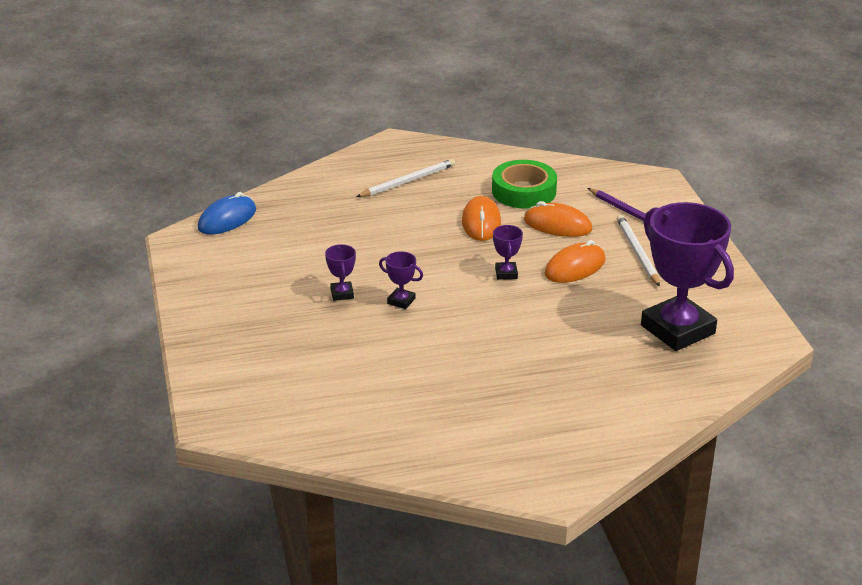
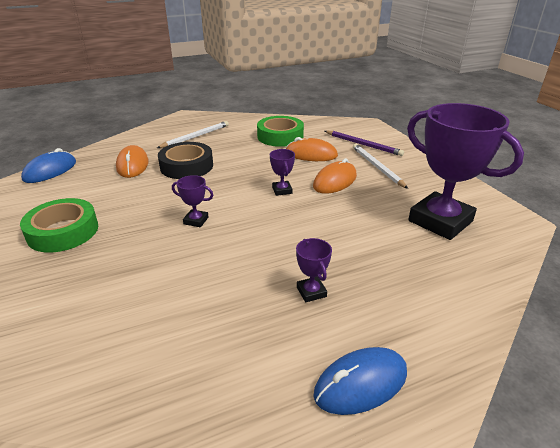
camera: 10 degrees left, 0 degrees up
(259, 299) = (63, 231): none -> green tape
(342, 294) = (142, 219): purple trophy -> purple trophy (311, 292)
(393, 228) = (186, 166): none -> black tape
(481, 222) = (254, 157): orange mouse -> orange mouse (132, 165)
(528, 455) = (361, 383): none -> blue mouse

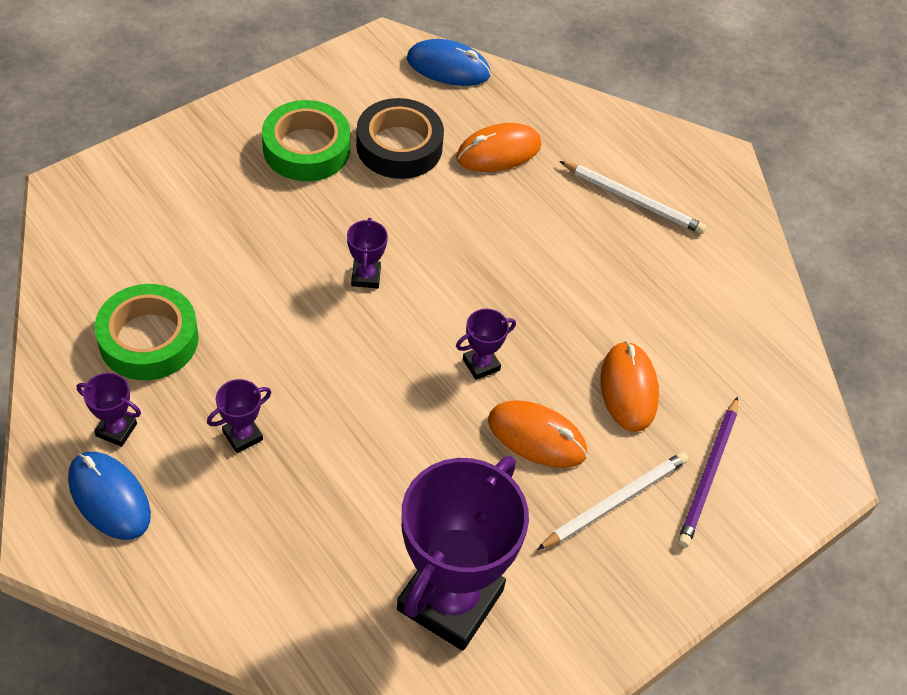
camera: 70 degrees right, 20 degrees up
(186, 166) = (518, 220): black tape -> black tape (399, 146)
(280, 136) = (688, 327): green tape -> green tape (149, 339)
(288, 372) = (116, 430): none -> purple trophy

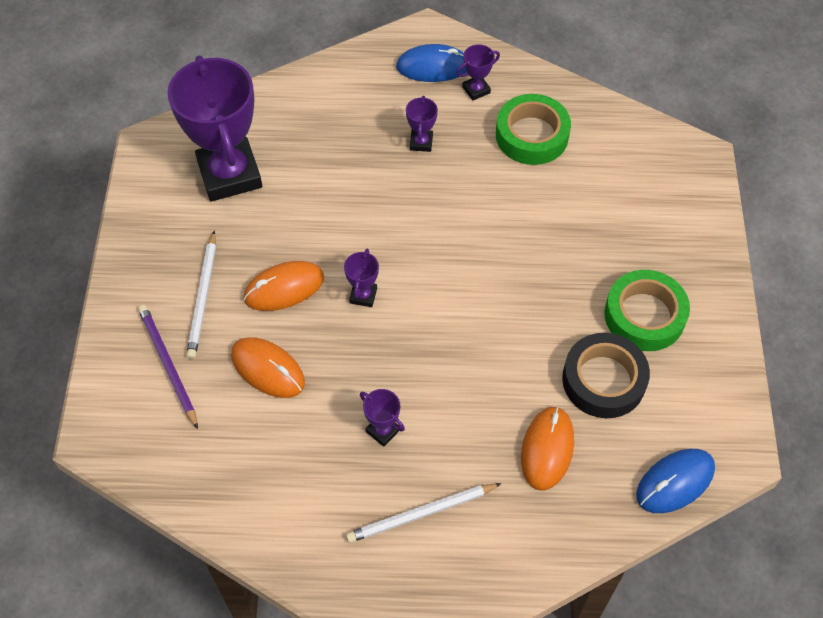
camera: 135 degrees right, 5 degrees up
(366, 276) = (490, 277): purple trophy -> purple trophy (383, 430)

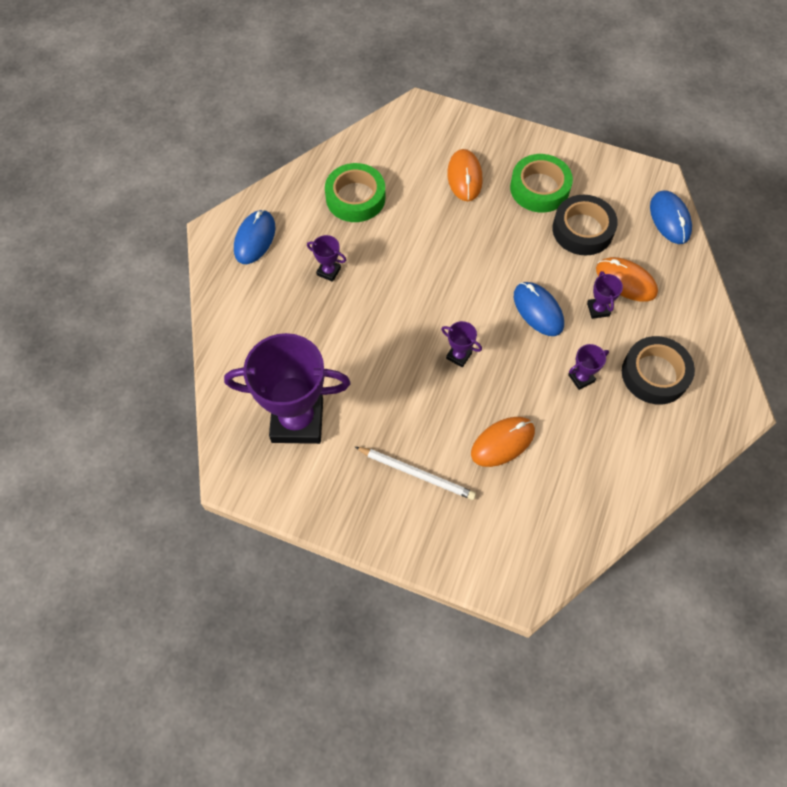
camera: 70 degrees left, 5 degrees up
(168, 365) = (473, 517): purple pencil -> none
(284, 288) = (431, 410): orange mouse -> orange mouse (464, 177)
(421, 514) = (654, 374): white pencil -> black tape
(459, 360) = (538, 310): none -> blue mouse
(476, 90) = (293, 218): purple trophy -> purple trophy (598, 309)

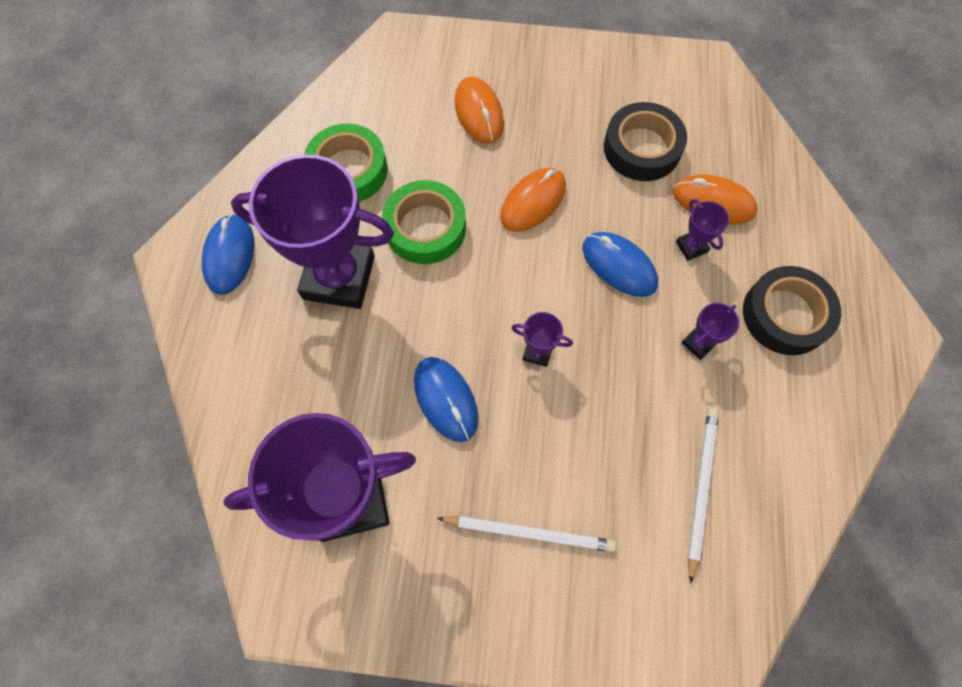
camera: 15 degrees left, 5 degrees up
(328, 271) = (339, 277): purple trophy -> purple trophy, size x2.46
(502, 442) = (627, 458): orange mouse -> orange mouse (533, 201)
(539, 188) = (574, 107): green tape -> green tape (425, 228)
(550, 476) = (700, 488): none -> white pencil
(670, 219) = (740, 111): blue mouse -> blue mouse (446, 399)

